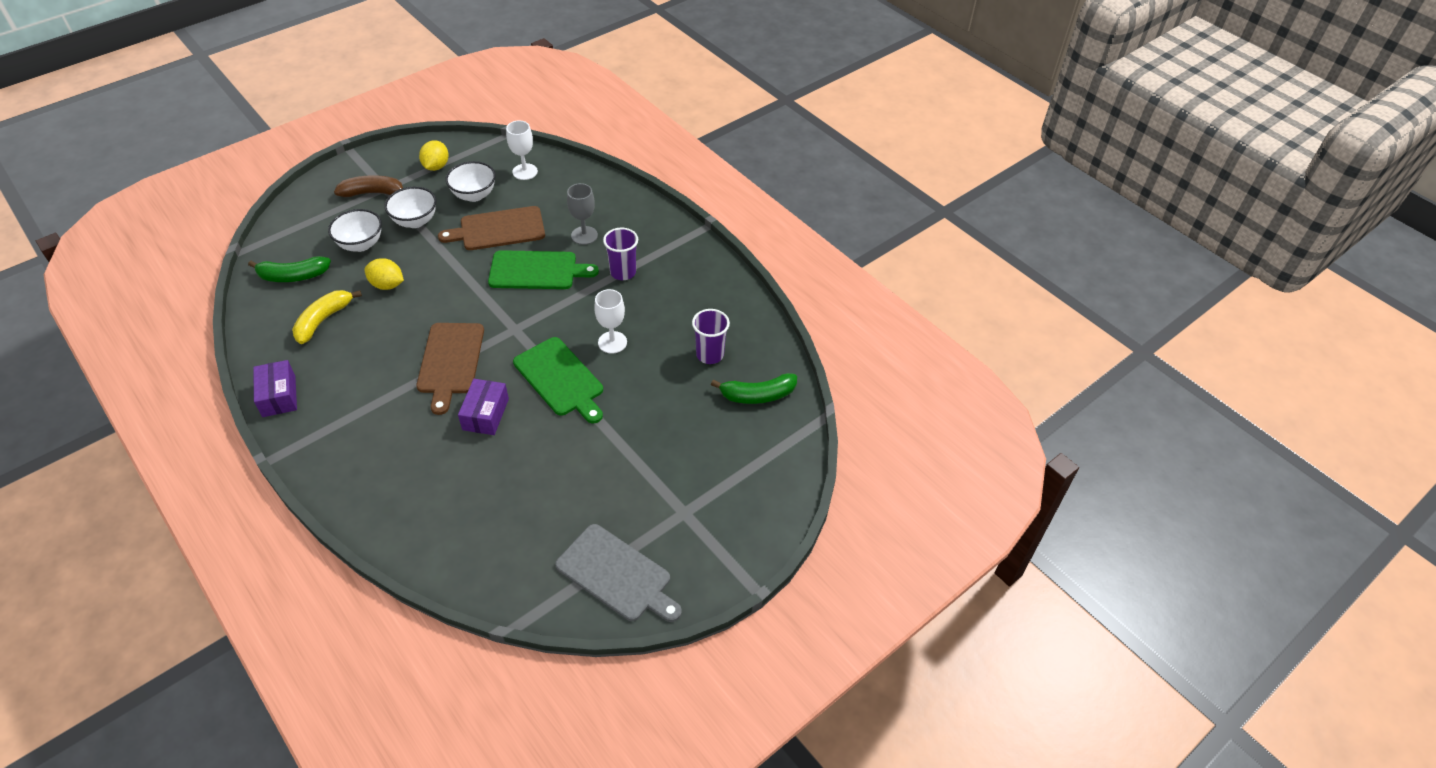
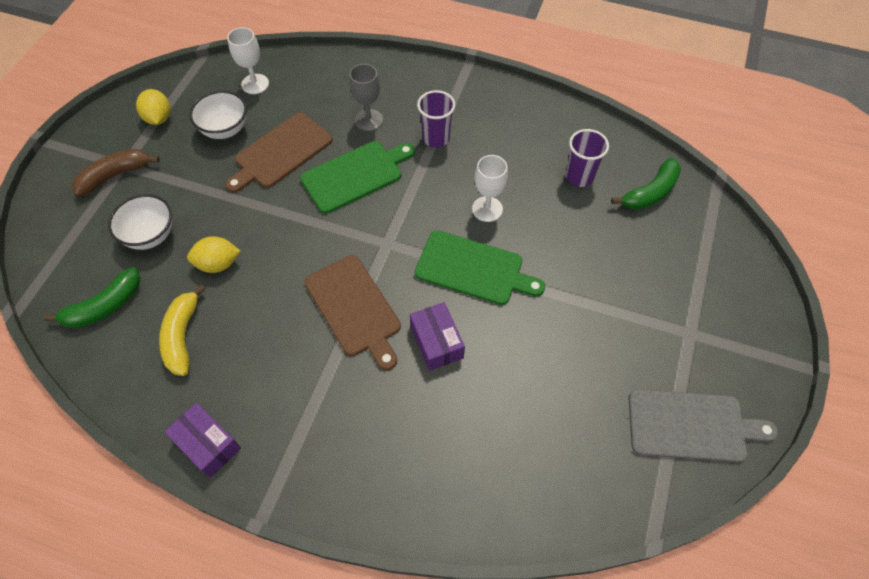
camera: 30 degrees left, 10 degrees up
(415, 221) = (187, 184): white bowl -> none

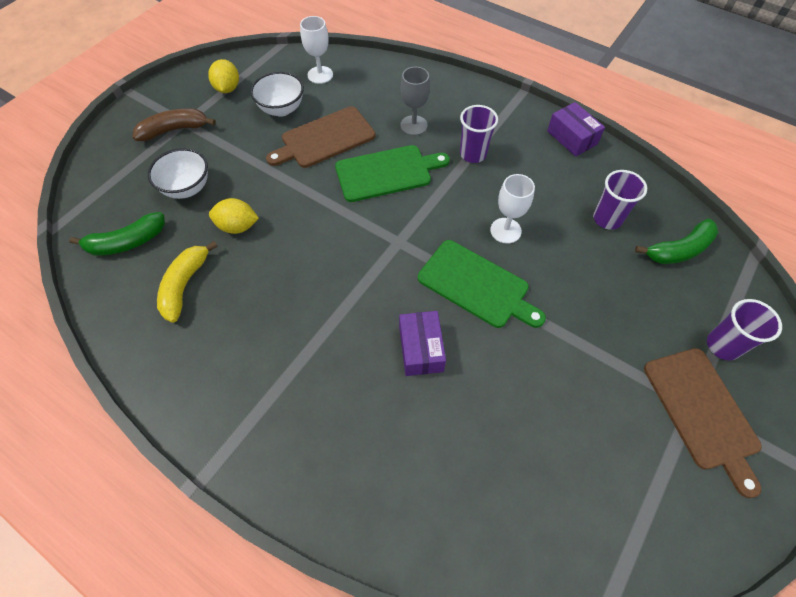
camera: 15 degrees right, 0 degrees up
(207, 444) = (174, 393): purple box -> purple box (572, 137)
(354, 308) = (350, 297): brown cutting board -> brown cutting board (702, 412)
(691, 426) = (672, 507): grey cutting board -> none
(706, 273) = (722, 345): none -> purple cup

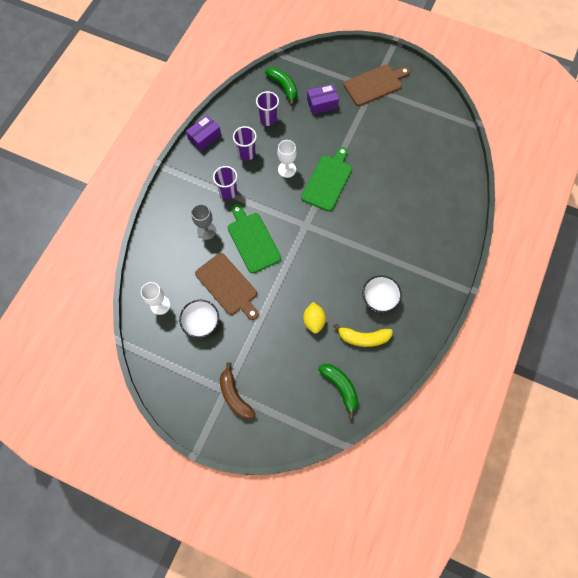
camera: 100 degrees left, 10 degrees up
(187, 188) = (288, 365): white bowl -> white bowl (379, 299)
(227, 88) = (184, 371): yellow lemon -> none
(421, 349) = (373, 203): purple box -> purple box (322, 104)
(722, 345) = (338, 73): purple cup -> purple cup (246, 153)

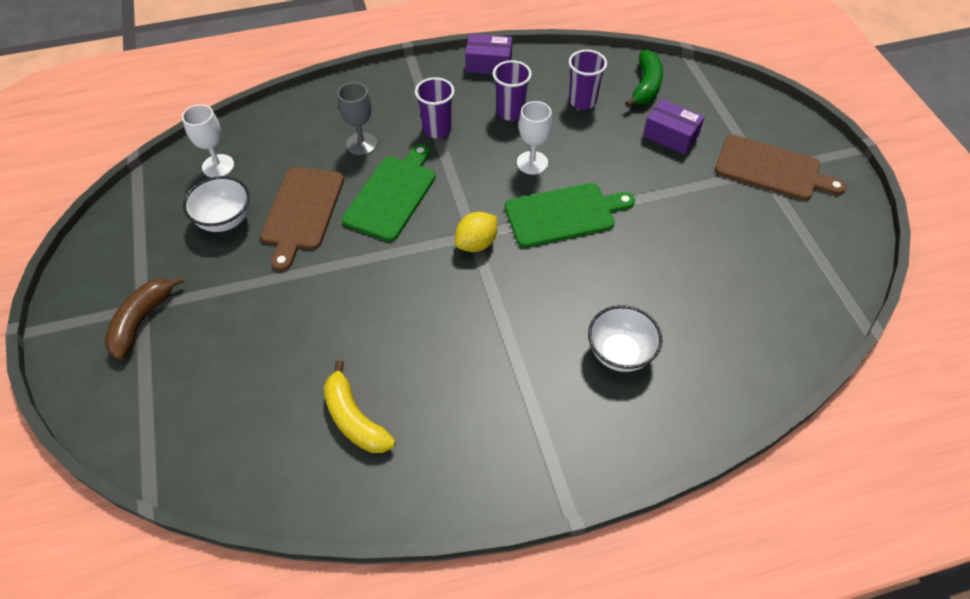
camera: 50 degrees right, 15 degrees down
(314, 321) = (330, 338): yellow lemon -> yellow lemon (476, 243)
(340, 387) = (247, 442): green banana -> none
(379, 299) = (438, 397): white bowl -> white bowl (620, 353)

